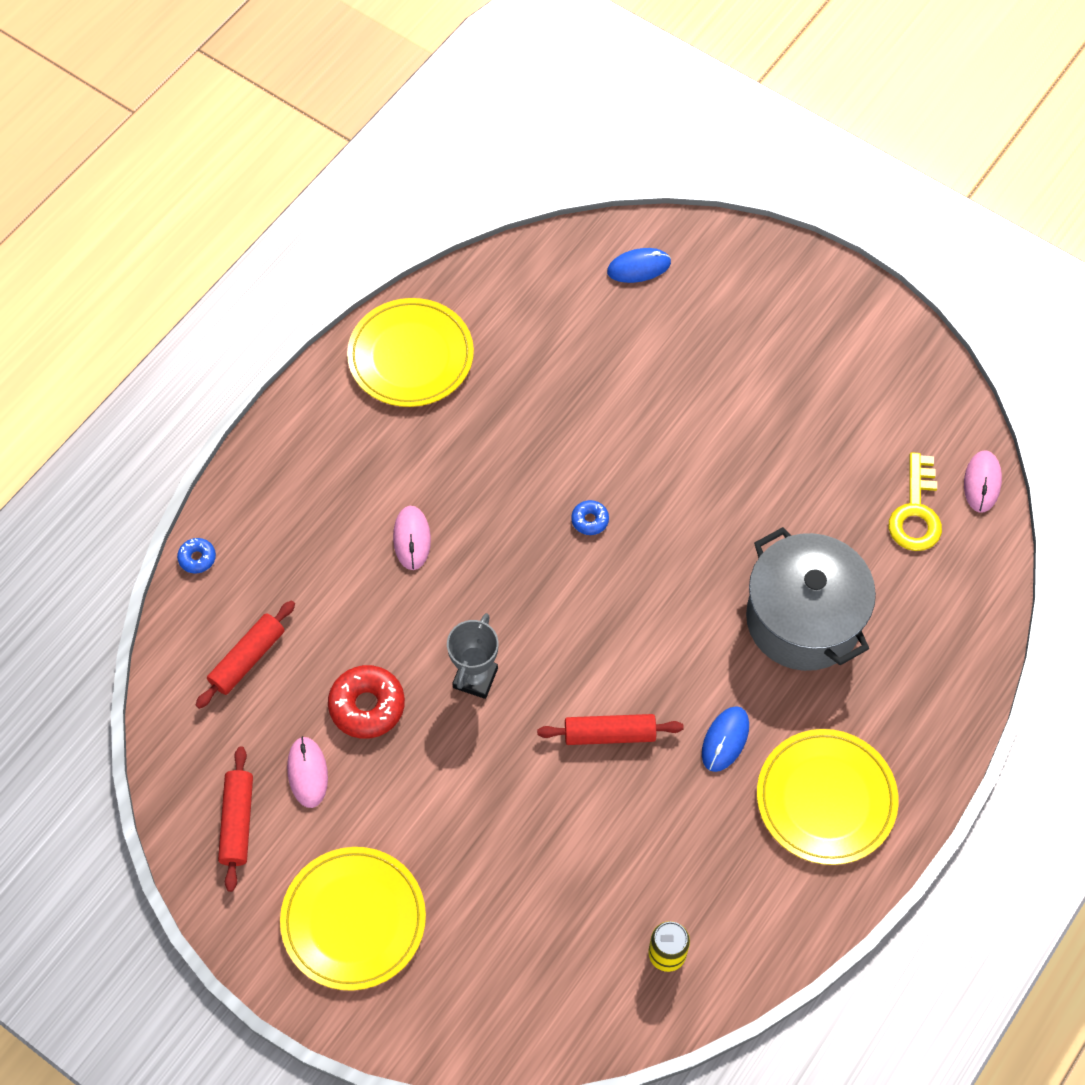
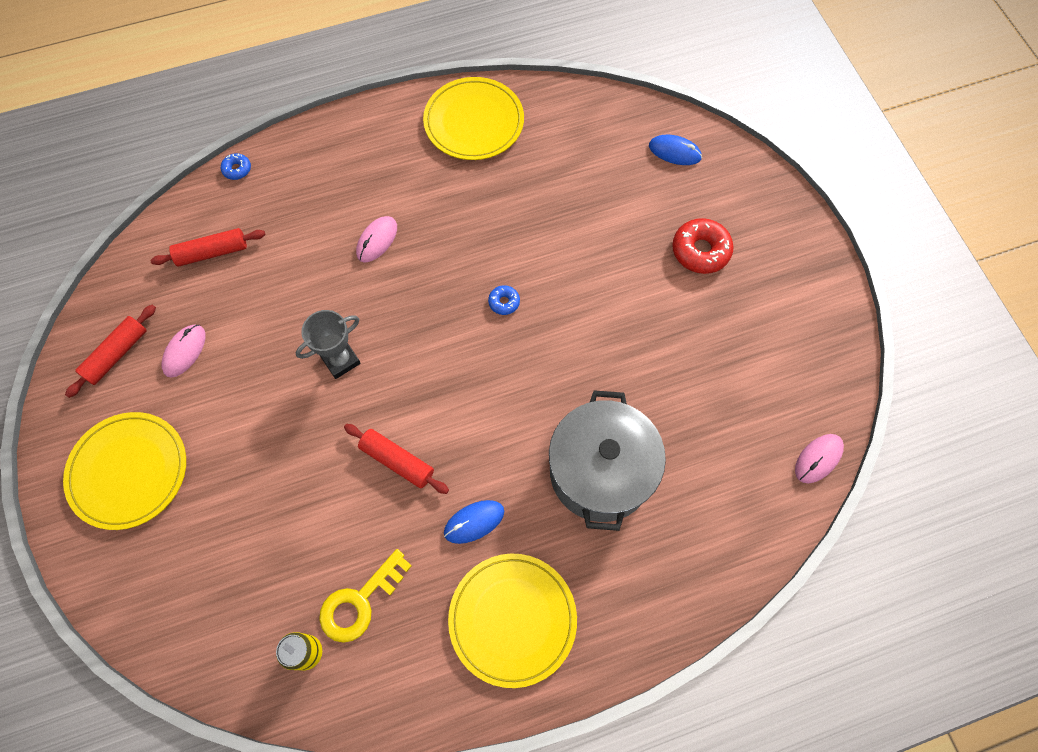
camera: 35 degrees right, 5 degrees up
(367, 706) = (257, 332): red donut -> red donut (700, 251)
(915, 512) = (748, 447): yellow key -> yellow key (359, 601)

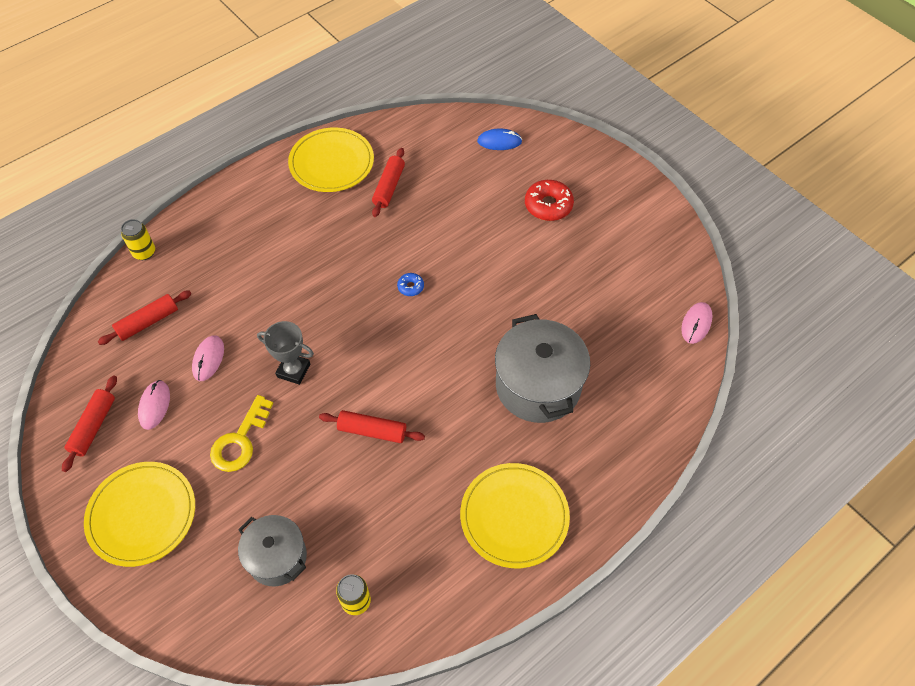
camera: 20 degrees left, 10 degrees down
(237, 169) = (144, 252): blue donut -> yellow can
(245, 570) = (277, 557): none -> grey pot
(340, 360) = (293, 370): grey trophy -> grey trophy turned 75 degrees clockwise
(359, 601) = (384, 547): yellow key -> yellow key (240, 440)
(377, 240) = (287, 272): pink mouse -> pink mouse (208, 359)
(474, 522) = (453, 455): blue mouse -> none
(526, 171) = (389, 187): none -> red rolling pin

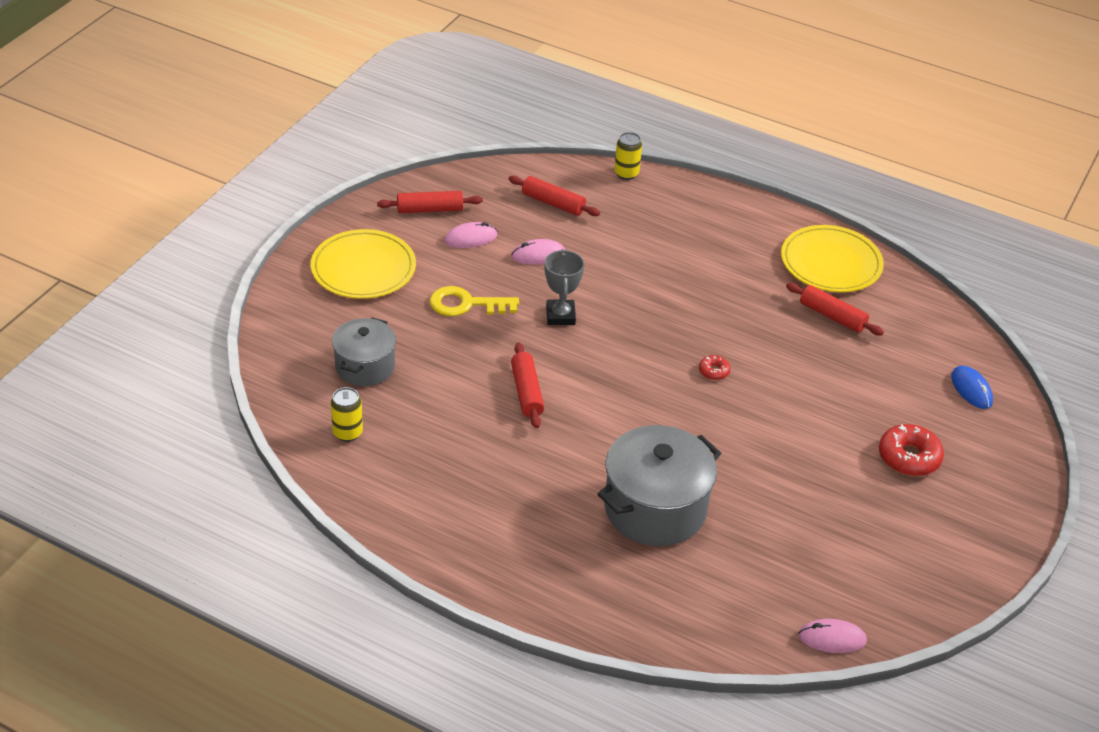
camera: 65 degrees right, 15 degrees down
(389, 187) = (832, 316): red rolling pin -> red rolling pin turned 45 degrees clockwise
(410, 287) = (714, 371): blue donut -> red donut
(514, 516) = (490, 527): yellow plate -> none

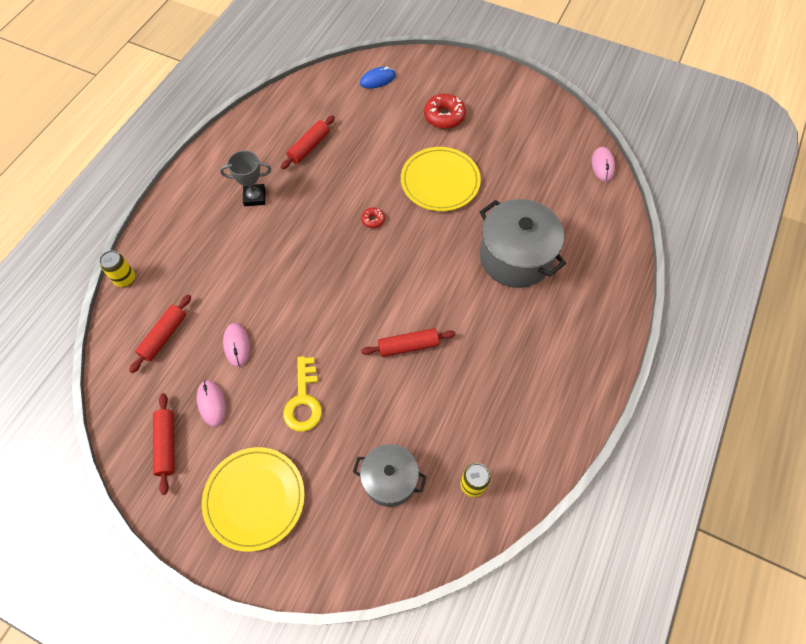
camera: 90 degrees left, 20 degrees up
(560, 315) = (315, 325): grey trophy -> grey trophy (254, 197)
(831, 263) = (249, 144): yellow plate -> yellow plate (440, 181)

